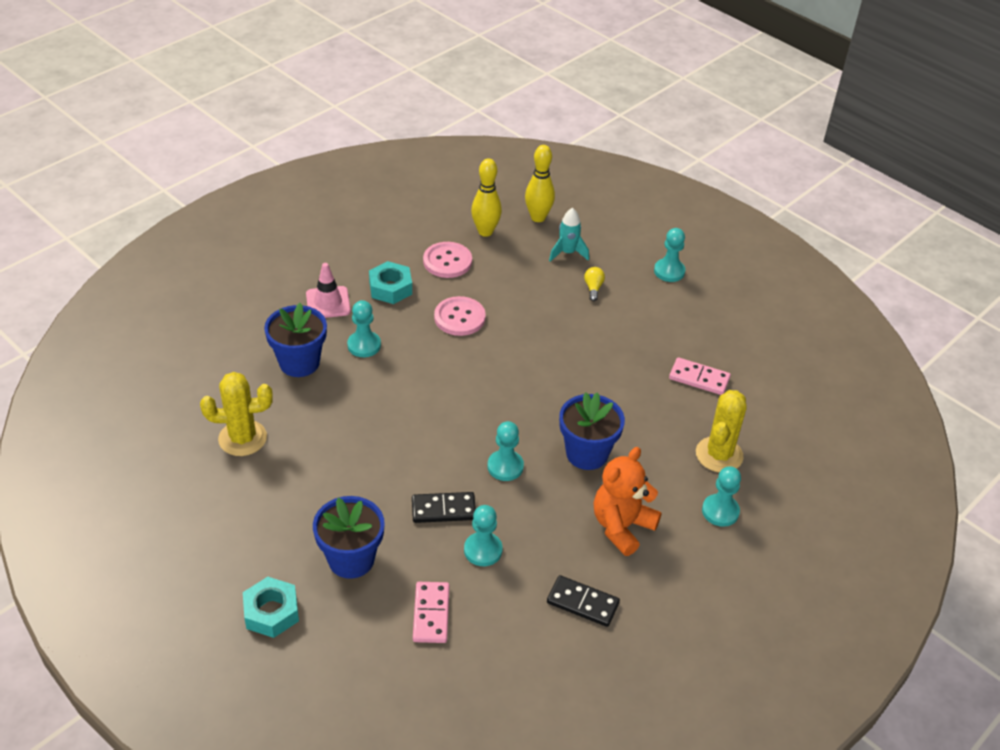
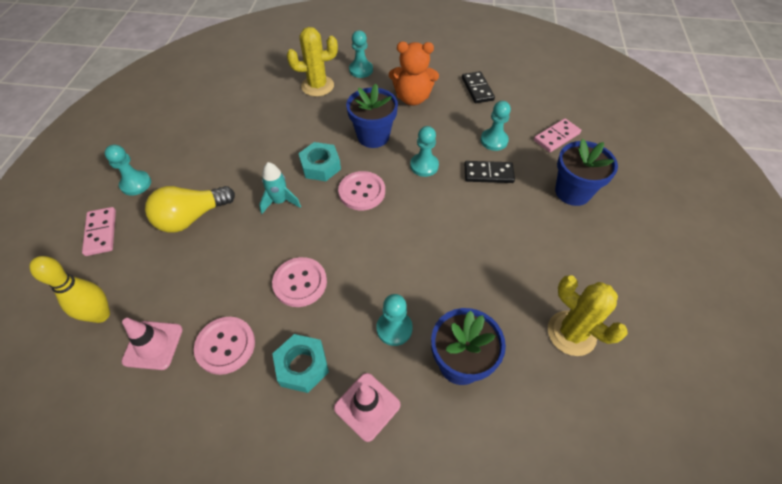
camera: 125 degrees left, 10 degrees up
(271, 612) = (648, 202): turquoise nut -> turquoise nut (320, 166)
(443, 509) = (488, 174): black domino -> black domino turned 45 degrees counterclockwise
(485, 232) = (153, 345): yellow bowling pin -> pink traffic cone
(517, 402) = (362, 192): none -> pink button
(567, 253) = (150, 260): turquoise rocket -> turquoise rocket (280, 201)
(593, 288) = (191, 217): yellow light bulb -> yellow light bulb, size x2.22
(699, 378) = (255, 119): pink domino -> pink domino (101, 232)

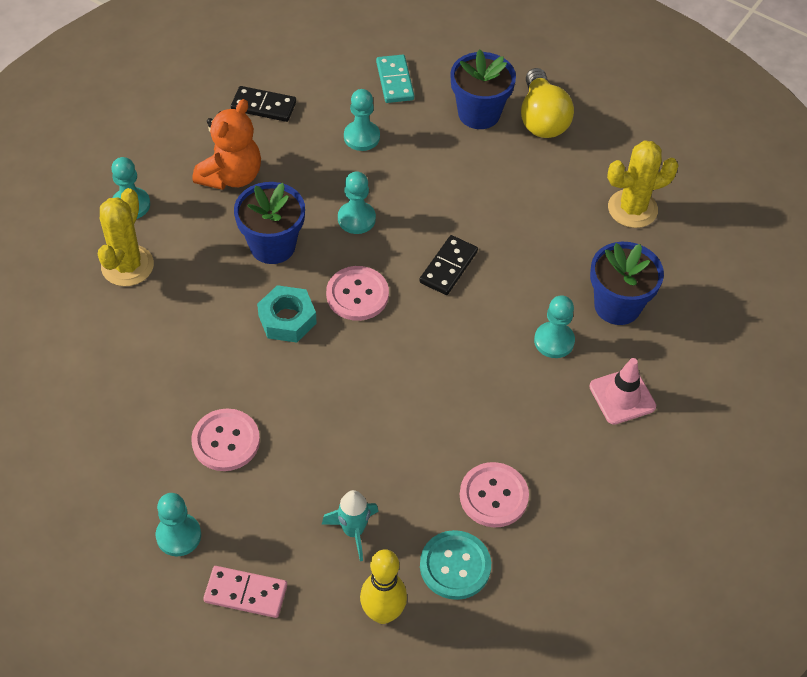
camera: 65 degrees left, 0 degrees up
(153, 345) = (455, 566): pink traffic cone -> turquoise button
(191, 217) = (285, 483): yellow light bulb -> yellow light bulb (542, 119)
(280, 201) = (319, 381): turquoise rocket -> turquoise rocket (353, 531)
(300, 283) = (452, 402): pink button -> pink button (226, 441)
(302, 366) = (554, 434): turquoise nut -> none
(488, 174) = (408, 168): black domino -> black domino (448, 267)
(556, 137) = (395, 81): pink domino -> turquoise domino

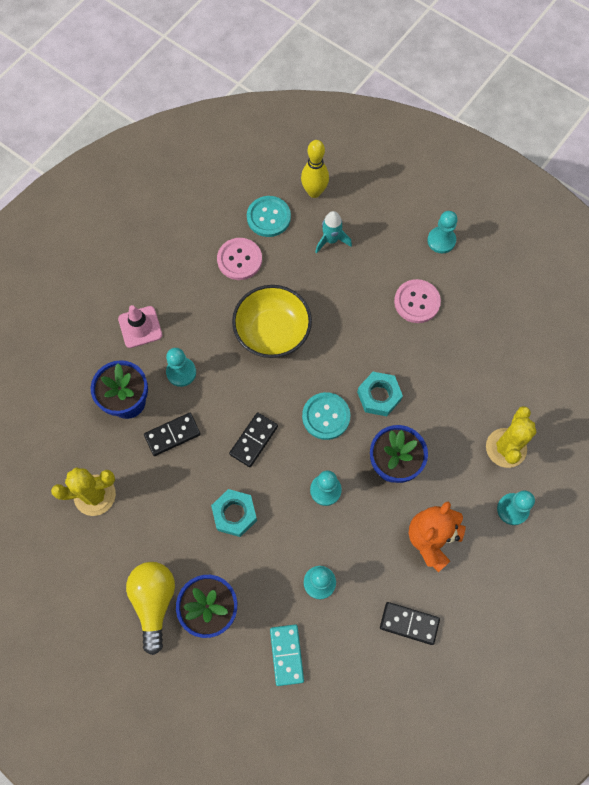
camera: 175 degrees left, 15 degrees up
(245, 593) = (397, 205): pink domino -> none
(357, 295) = (326, 416): pink button -> turquoise button
(435, 395) = (272, 332): none -> yellow bowl
(463, 194) = (234, 514): none -> turquoise nut
(552, 270) = (172, 435): none -> black domino

